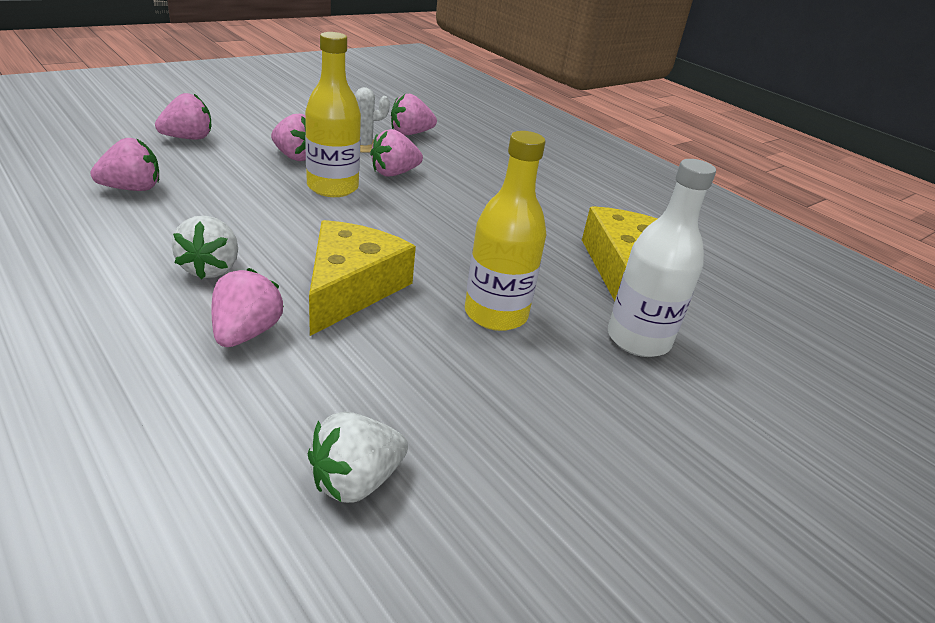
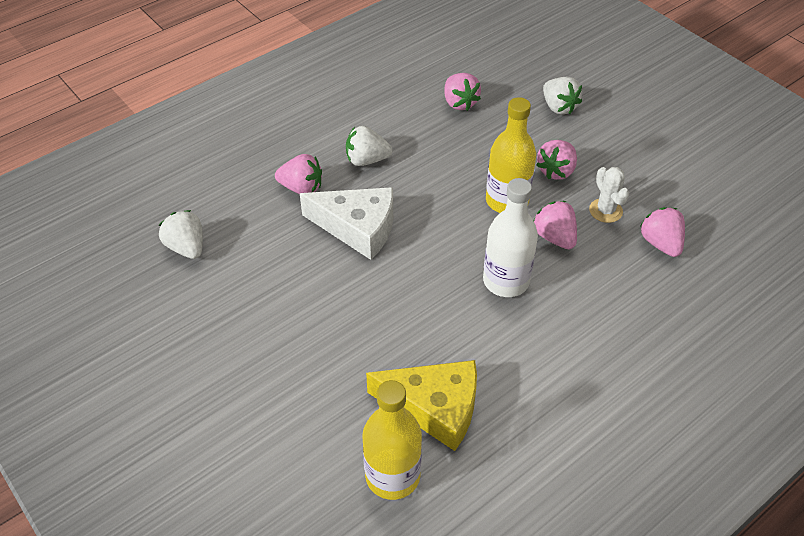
camera: 95 degrees right, 15 degrees up
(188, 138) = (558, 107): pink strawberry -> white strawberry
(351, 288) = (358, 228): yellow cheese -> white cheese
(496, 314) = (339, 309): yellow bottle -> yellow bottle (392, 476)
(638, 339) = (319, 400): white bottle -> white bottle (506, 281)

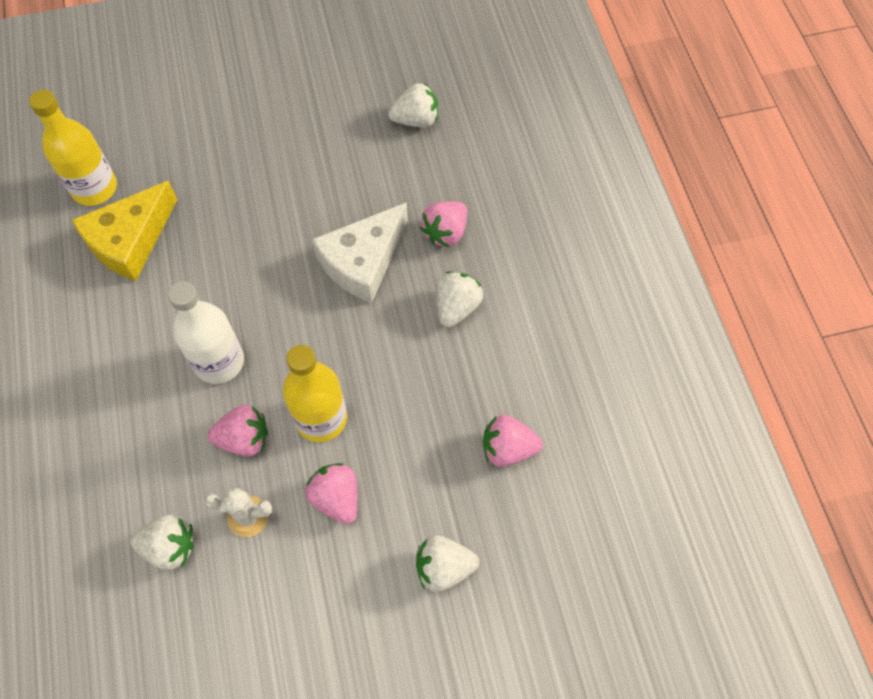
camera: 115 degrees right, 15 degrees up
(660, 243) = (170, 547): pink strawberry -> white strawberry

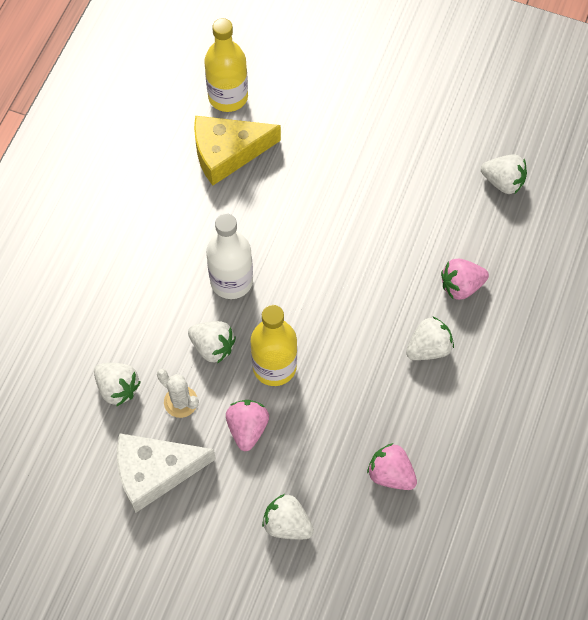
camera: 35 degrees right, 0 degrees up
(244, 439) = (213, 347): pink strawberry -> white strawberry
(363, 262) = (383, 270): white cheese -> white cheese (155, 472)

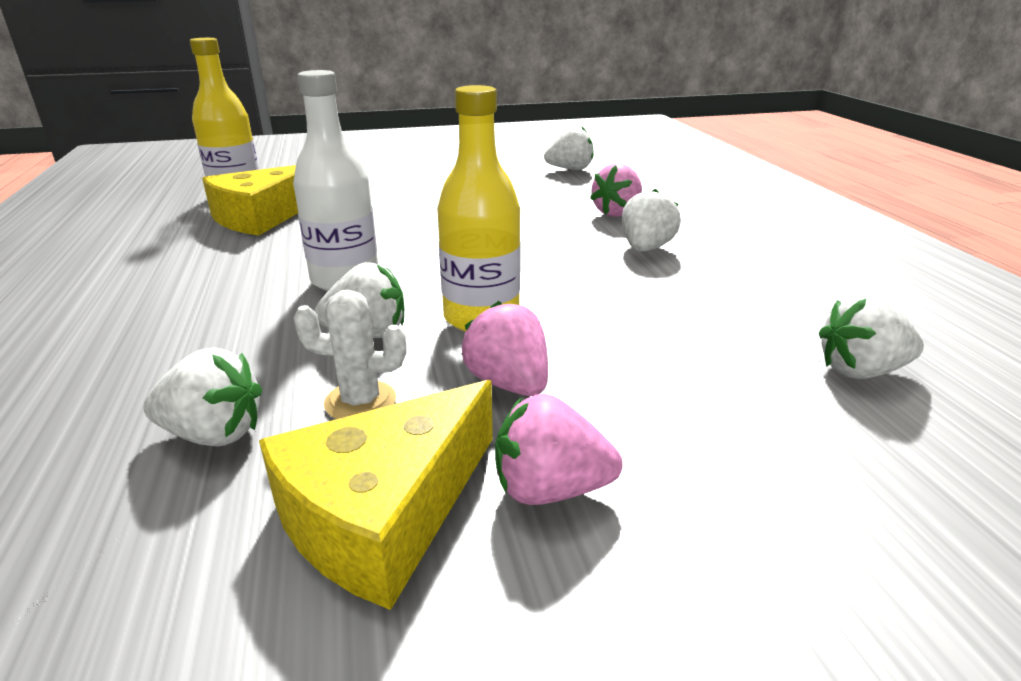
camera: 35 degrees left, 35 degrees down
(155, 472) = (384, 513): white cheese -> yellow cheese
(287, 524) = (714, 458): white strawberry -> white strawberry (860, 371)
(391, 474) = (763, 341): pink strawberry -> pink strawberry (550, 489)

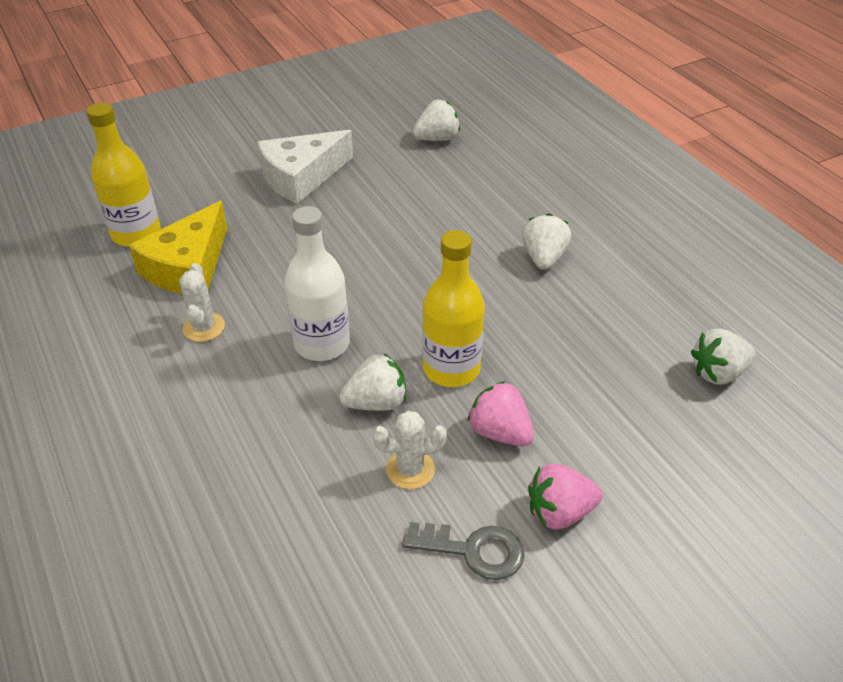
camera: 15 degrees left, 15 degrees up
(214, 434) = (331, 518): white strawberry -> none
(234, 254) = (204, 327): none -> white cactus
(384, 513) = (474, 550): yellow cheese -> grey key
(420, 178) = (301, 177): none -> white cheese
(617, 213) = (504, 208): pink strawberry -> none

